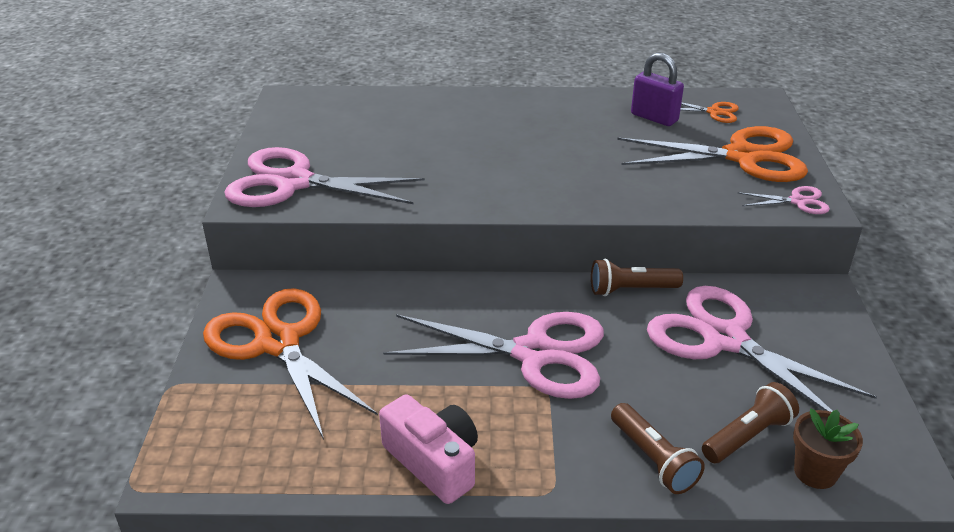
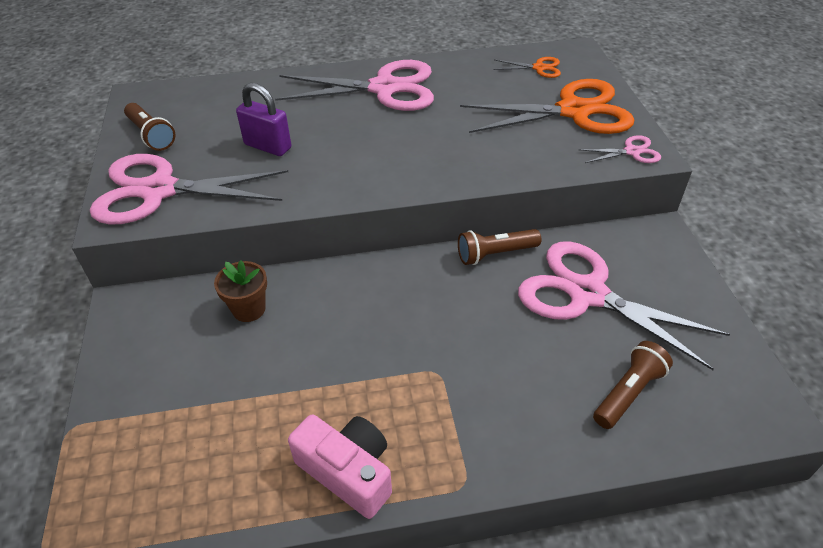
camera: 10 degrees left, 10 degrees up
(278, 343) = (172, 361): orange scissors -> none
(534, 353) = (420, 335): pink scissors -> pink scissors (384, 88)
(653, 459) = (550, 433): brown flashlight -> brown flashlight (151, 135)
(654, 117) = (487, 79): purple padlock -> purple padlock (268, 146)
(815, 472) = (694, 421): brown flower pot -> brown flower pot (249, 309)

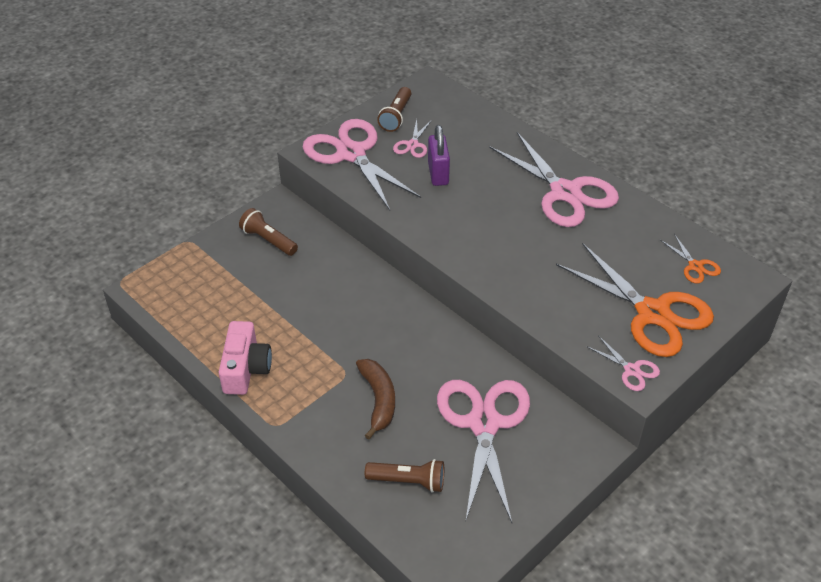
camera: 55 degrees right, 0 degrees up
(206, 143) = (412, 145): none -> pink scissors
(249, 309) = (321, 259): brown flower pot -> none
(495, 254) = (478, 354): brown flashlight -> brown flashlight (268, 240)
(497, 362) = (378, 400): none -> brown banana

